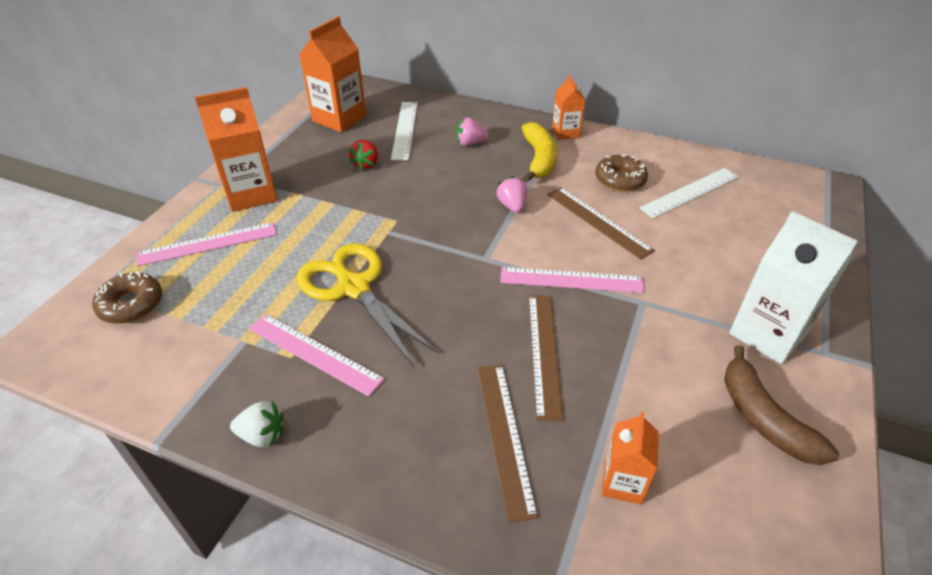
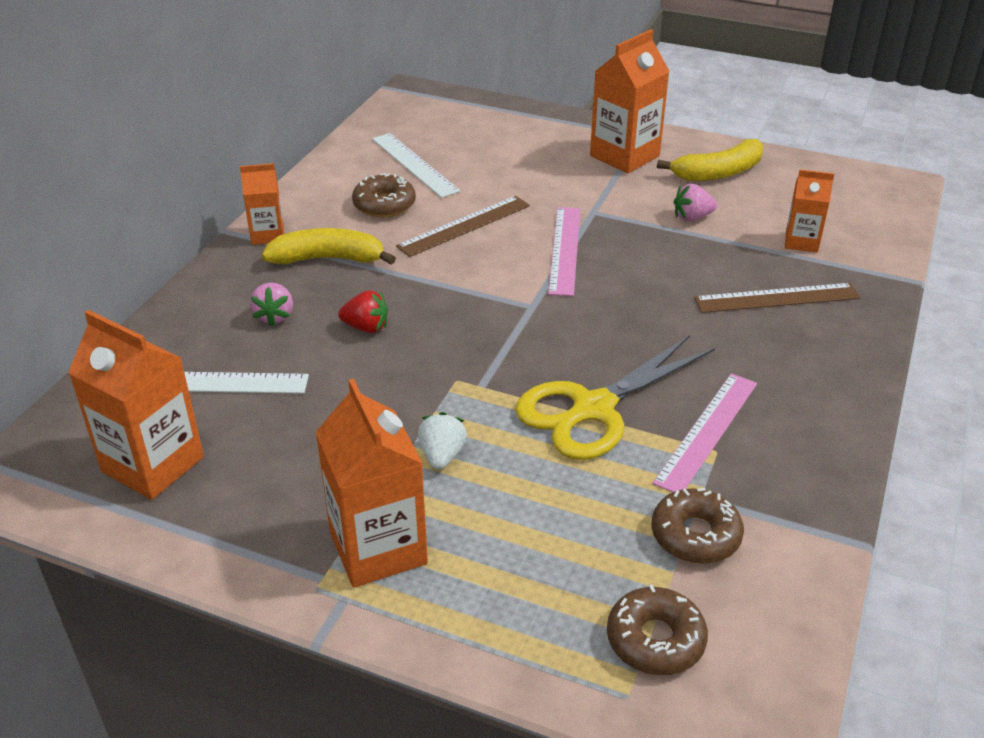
camera: 90 degrees left, 5 degrees down
(208, 244) = (510, 578): pink ruler -> none
(208, 333) = (695, 535): none -> brown donut
(262, 435) = (829, 457): white strawberry -> white strawberry (442, 455)
(366, 164) = (311, 419): red strawberry -> red strawberry (366, 327)
(512, 206) = (431, 283): pink strawberry -> pink strawberry (692, 217)
(544, 353) = (672, 272): brown ruler -> none
(763, 418) = (718, 173): brown banana -> yellow banana
(768, 333) = (624, 156): white carton -> orange carton

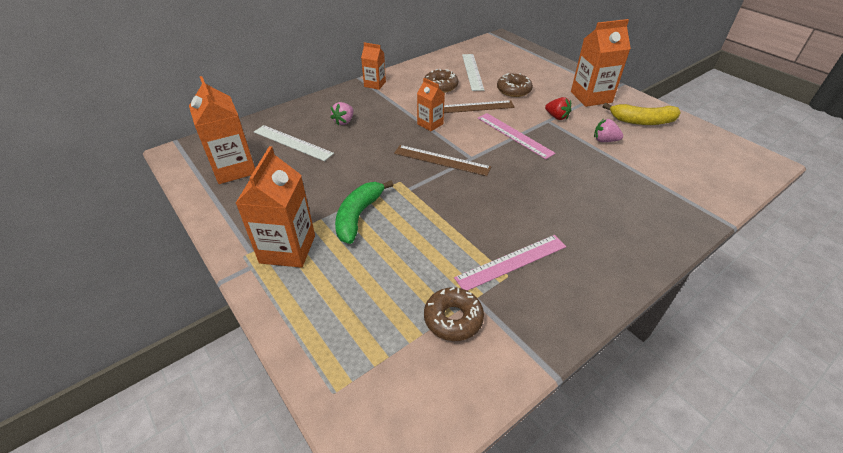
camera: 30 degrees right, 5 degrees up
(328, 259) = (392, 103): yellow banana -> none
(366, 327) = (380, 140): red strawberry -> red strawberry (556, 117)
(442, 455) = (358, 216): white strawberry -> green banana
(564, 250) = (514, 135): pink ruler -> pink ruler turned 75 degrees counterclockwise
(593, 408) = (457, 223): yellow scissors -> none
(655, 640) = (377, 368): brown donut -> brown donut (513, 90)
(777, 298) = (621, 202): brown ruler -> brown ruler (441, 160)
(801, 242) = (666, 175): orange carton -> orange carton (430, 124)

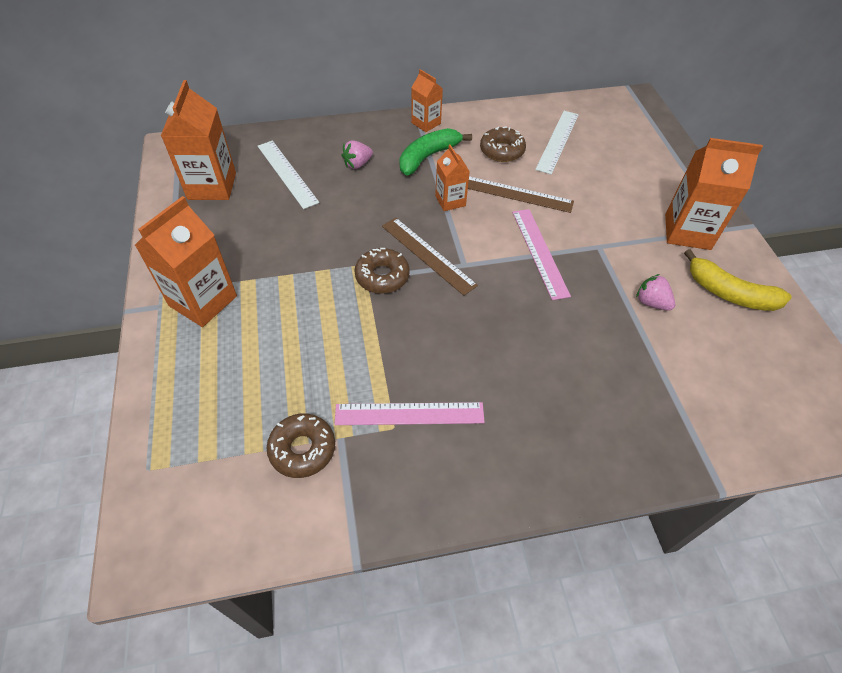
camera: 25 degrees right, 10 degrees up
(358, 216) = (292, 291): green banana -> green banana (428, 157)
(513, 90) = (590, 186): brown donut -> brown donut (382, 276)
(556, 117) = (615, 245): red strawberry -> none

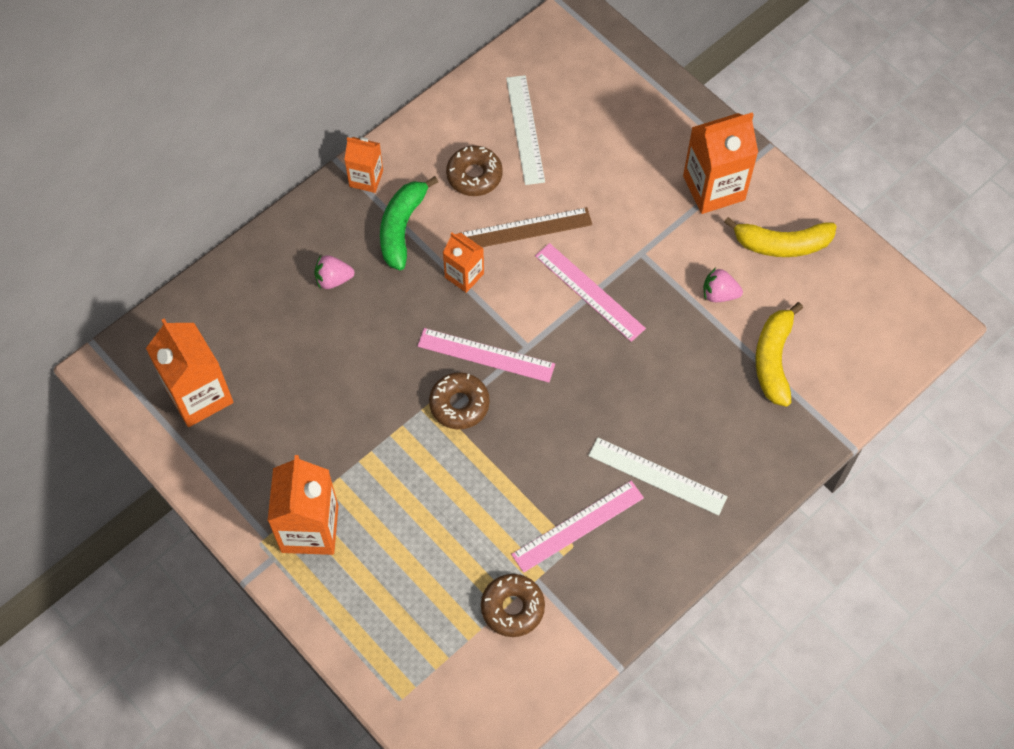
camera: 30 degrees left, 10 degrees up
(287, 173) = (267, 334): white ruler -> white ruler (657, 476)
(357, 164) = (333, 279): pink strawberry -> pink strawberry turned 60 degrees clockwise
(428, 255) = (486, 355): brown ruler -> pink ruler
(676, 374) = (773, 359): none -> yellow banana

